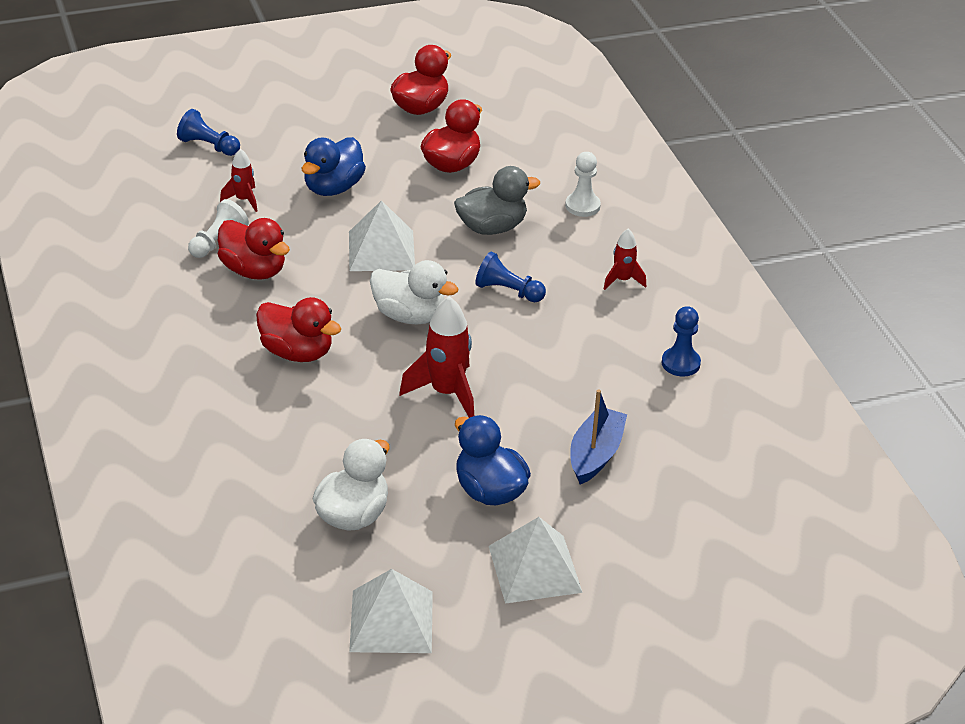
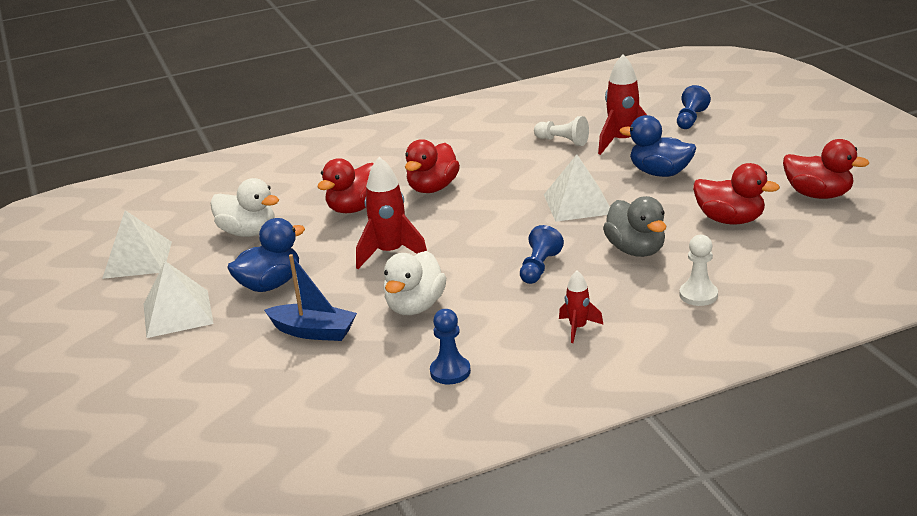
camera: 90 degrees right, 10 degrees down
(243, 200) = (622, 142): red rocket -> red rocket, size x1.78
(254, 270) = (530, 159): red duck -> red duck (354, 208)
(410, 316) = (490, 226): white duck -> white duck (415, 306)

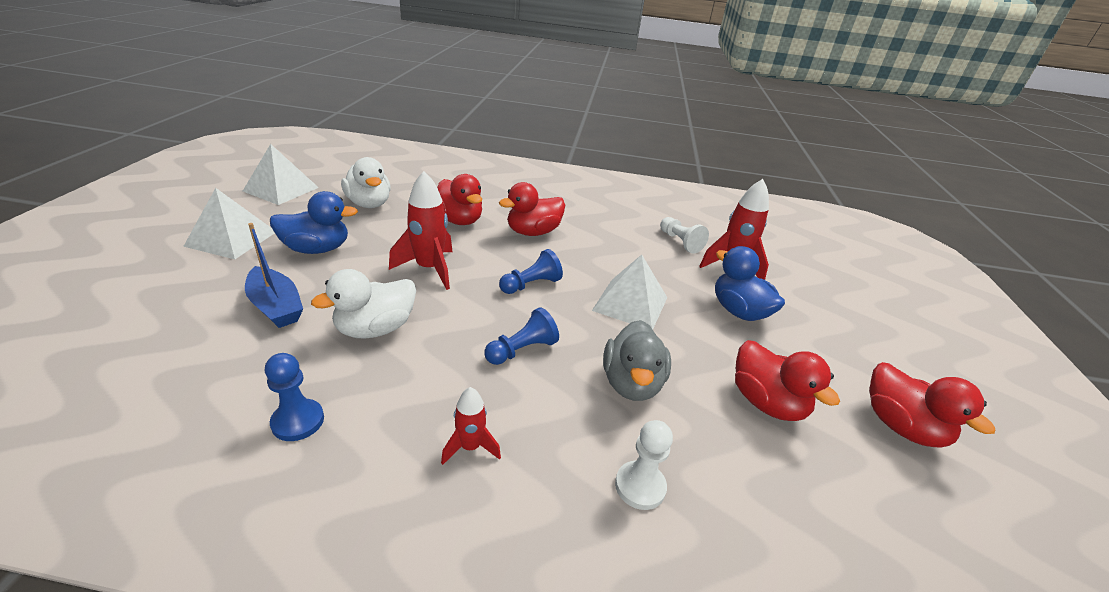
camera: 25 degrees right, 5 degrees up
(354, 208) = (459, 220): red duck -> red duck turned 105 degrees counterclockwise
(690, 119) = (817, 274): blue pawn -> blue pawn (531, 285)

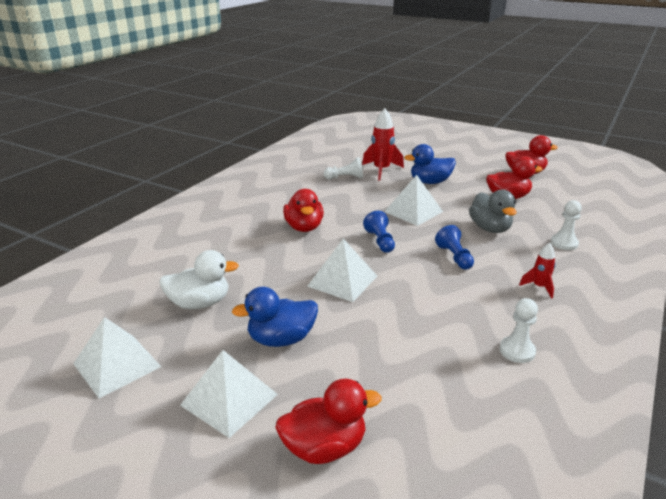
camera: 65 degrees left, 5 degrees down
(276, 306) = (375, 363): blue boat -> none
(298, 421) = (517, 351): blue pawn -> white pawn
(317, 249) = (281, 339): blue duck -> blue duck turned 120 degrees counterclockwise
(375, 329) = (419, 313): white duck -> none
(429, 269) = (342, 281): red rocket -> white pyramid
(459, 220) = (265, 257): red duck -> red duck (324, 447)
(631, 383) = (490, 228): grey duck -> grey duck turned 45 degrees clockwise

